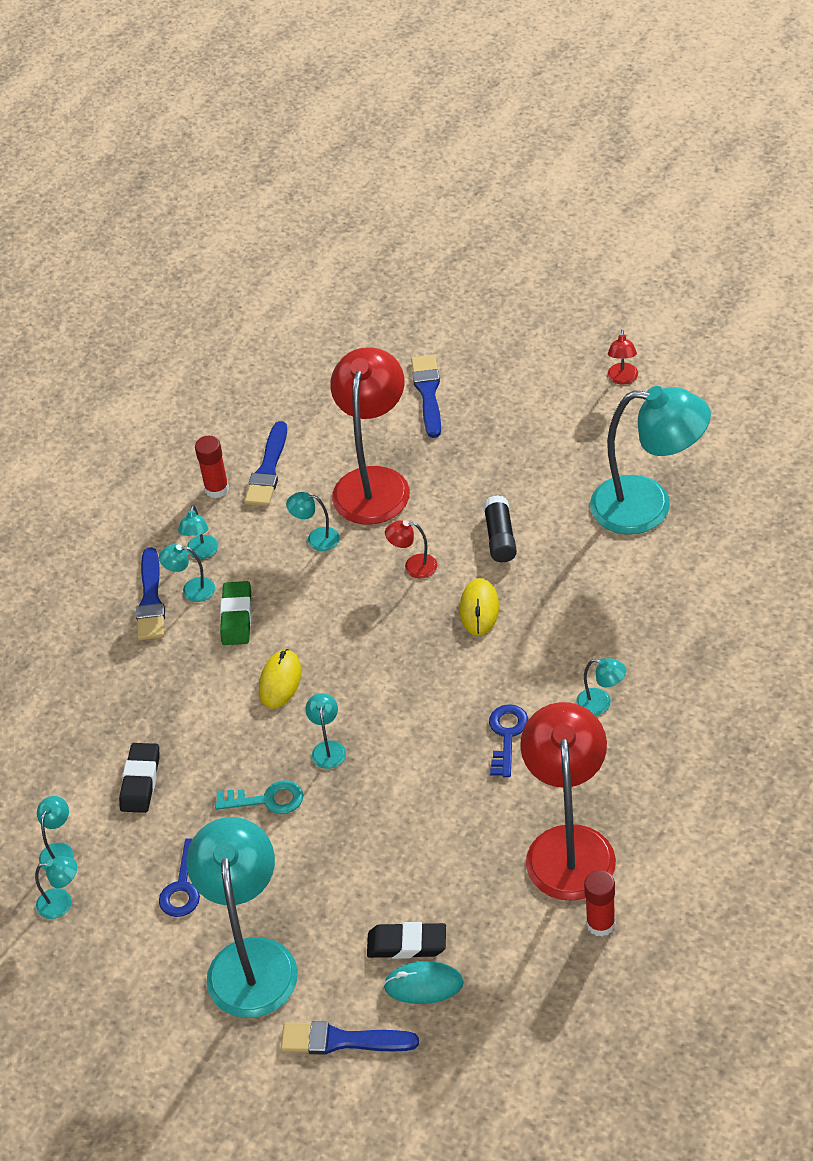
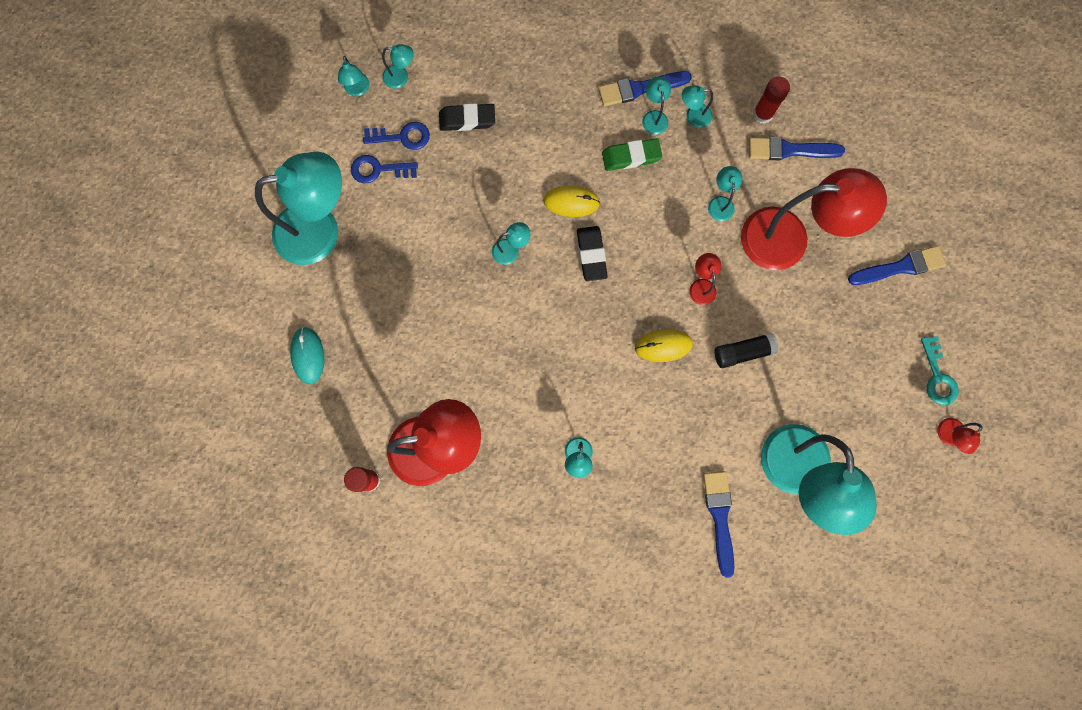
camera: 75 degrees right, 30 degrees up
(267, 800) = (459, 214): turquoise key -> turquoise key (937, 376)
(342, 1040) = (259, 305): blue brush -> blue brush (719, 517)
(407, 944) = (341, 338): black eraser -> black eraser (591, 255)
(507, 735) = (537, 386): blue key -> blue key (402, 137)
(622, 379) = (947, 436): red lamp -> red lamp turned 45 degrees counterclockwise

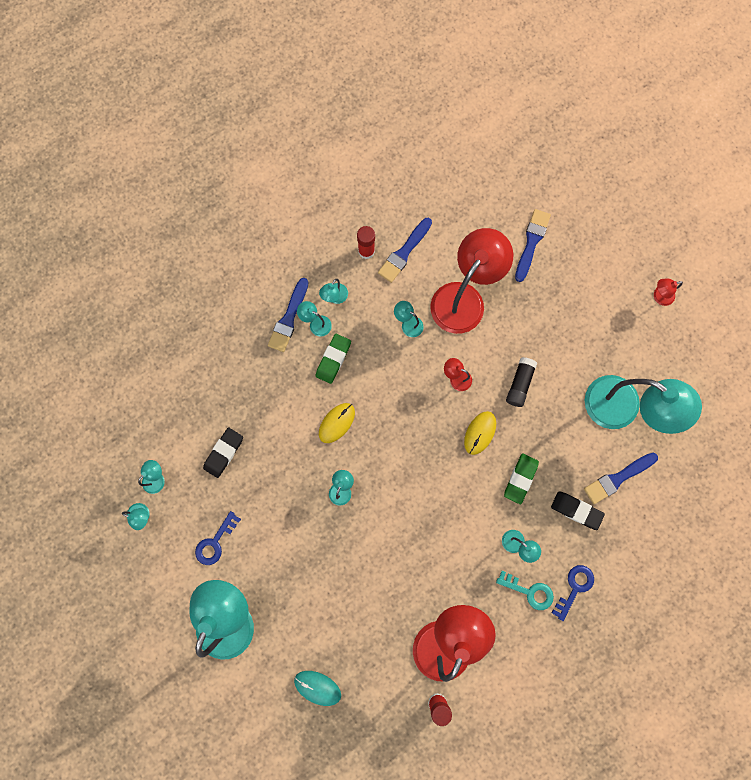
camera: 55 degrees left, 0 degrees up
(402, 137) = (203, 508): blue key -> blue key (574, 588)
(591, 255) = (383, 436): black eraser -> black eraser (576, 510)
(646, 417) = (520, 478): none -> green eraser
(719, 517) = (617, 478): blue brush -> blue brush turned 60 degrees counterclockwise
(937, 376) = (617, 273): turquoise key -> turquoise key (529, 591)
(947, 436) = (659, 296): red lamp -> red lamp turned 90 degrees clockwise

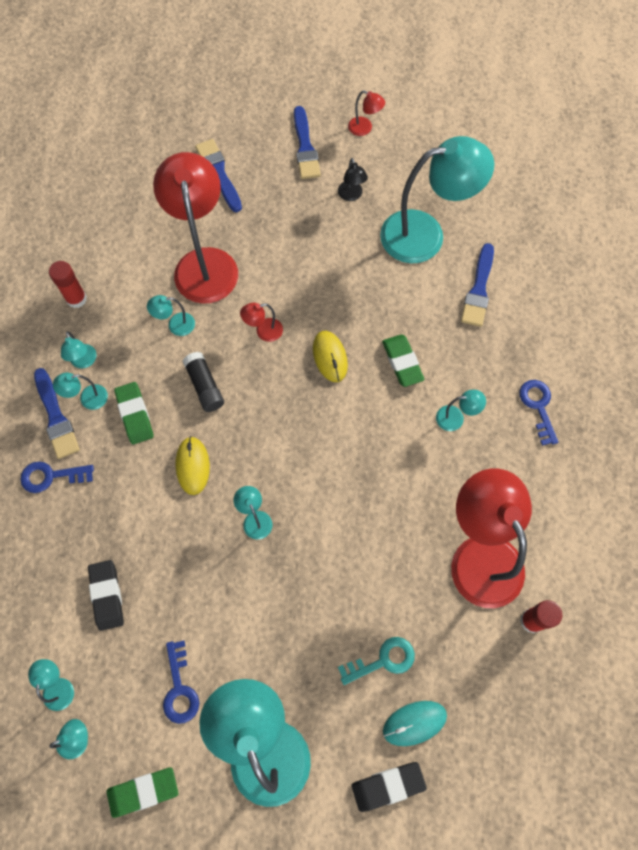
camera: 45 degrees left, 10 degrees down
(150, 576) = (143, 791): none -> green eraser
(255, 353) = (51, 476): none -> blue key
(404, 252) = (113, 271): blue brush -> blue brush (305, 147)
(519, 384) = (322, 288): black glue stick -> black glue stick (205, 386)
(529, 591) = (506, 446): turquoise key -> turquoise key (383, 660)
(576, 510) = (473, 344): black eraser -> black eraser (388, 786)
(601, 337) = (351, 195): none -> black lamp
(659, 296) = (364, 128): red lamp -> red lamp turned 90 degrees counterclockwise

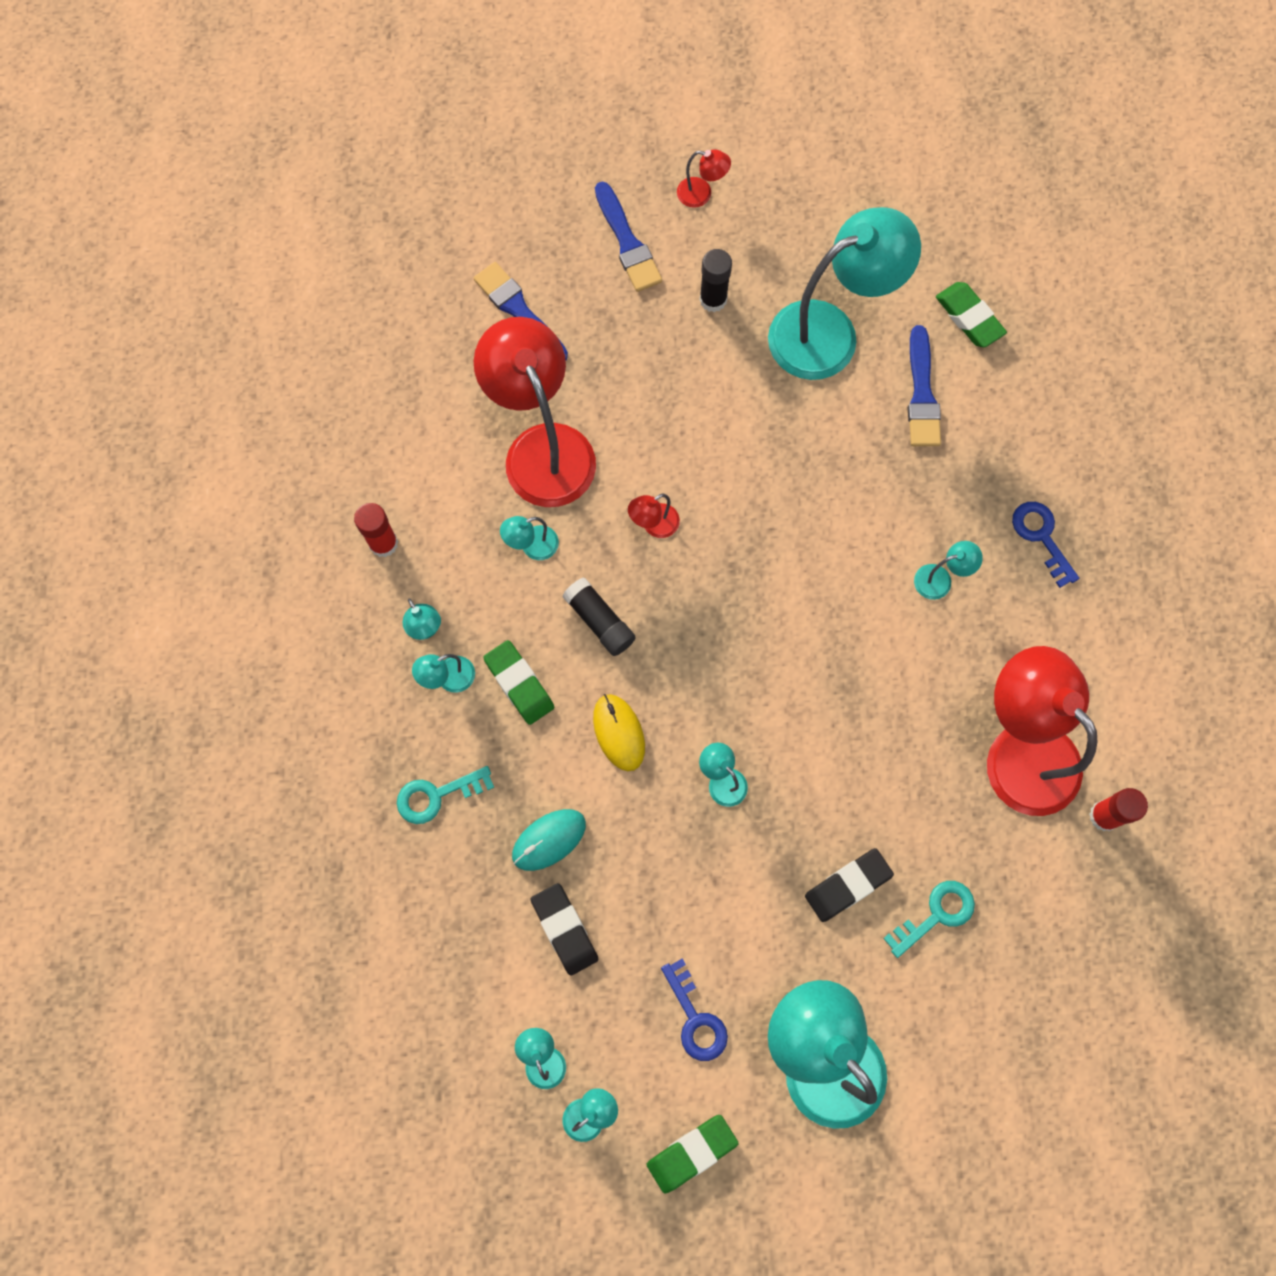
camera: 15 degrees left, 5 degrees up
(51, 476) = (437, 795): blue key -> turquoise key
(56, 417) = (415, 714): blue brush -> none
(330, 357) = (753, 538): yellow mouse -> none
(351, 195) = (713, 299): black lamp -> black glue stick
(388, 786) = (985, 1062): black eraser -> black eraser (848, 885)
(402, 362) = (850, 521): green eraser -> green eraser (969, 317)
(414, 723) = (996, 979): turquoise mouse -> turquoise mouse (549, 840)

